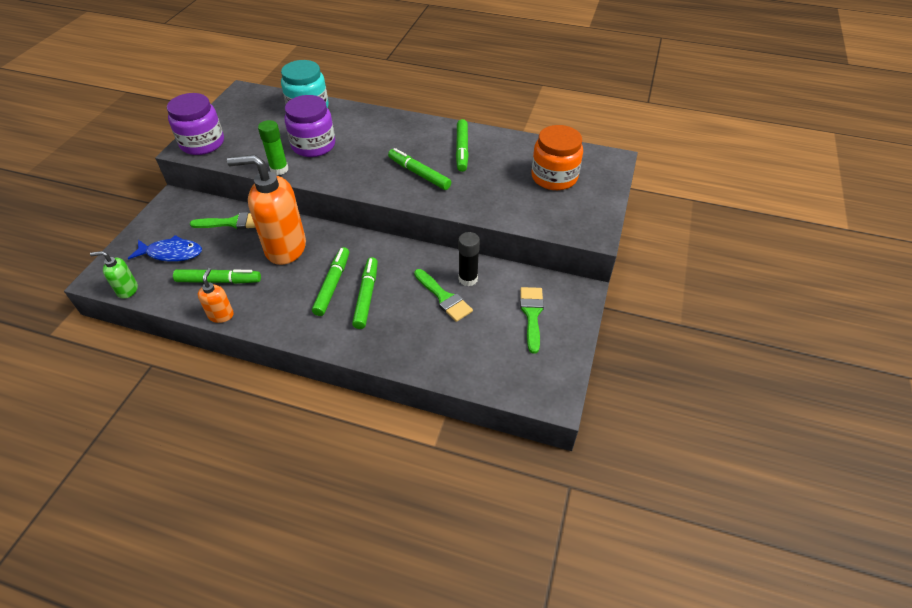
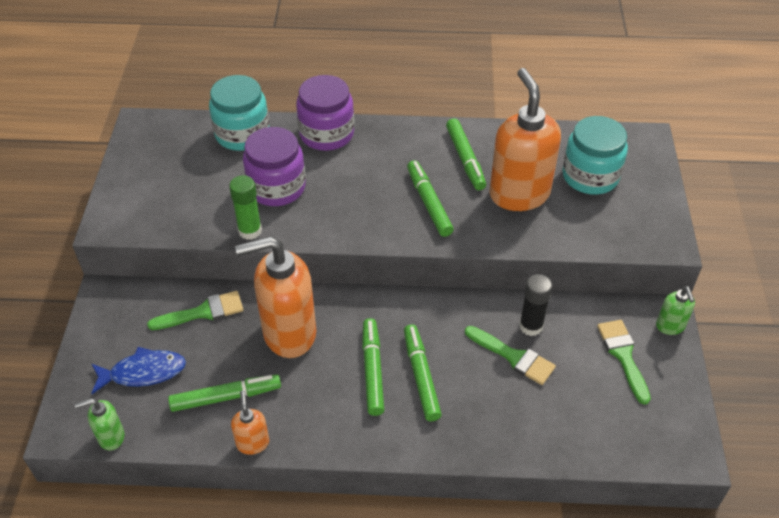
camera: 15 degrees left, 0 degrees up
(202, 143) = (127, 212): purple jar -> purple jar (326, 134)
(419, 174) = (429, 203): green marker -> green marker turned 45 degrees clockwise
(491, 180) = (519, 194): none -> orange soap dispenser
(554, 177) = (590, 176): orange jar -> turquoise jar
(581, 301) = (670, 326): none -> green soap dispenser

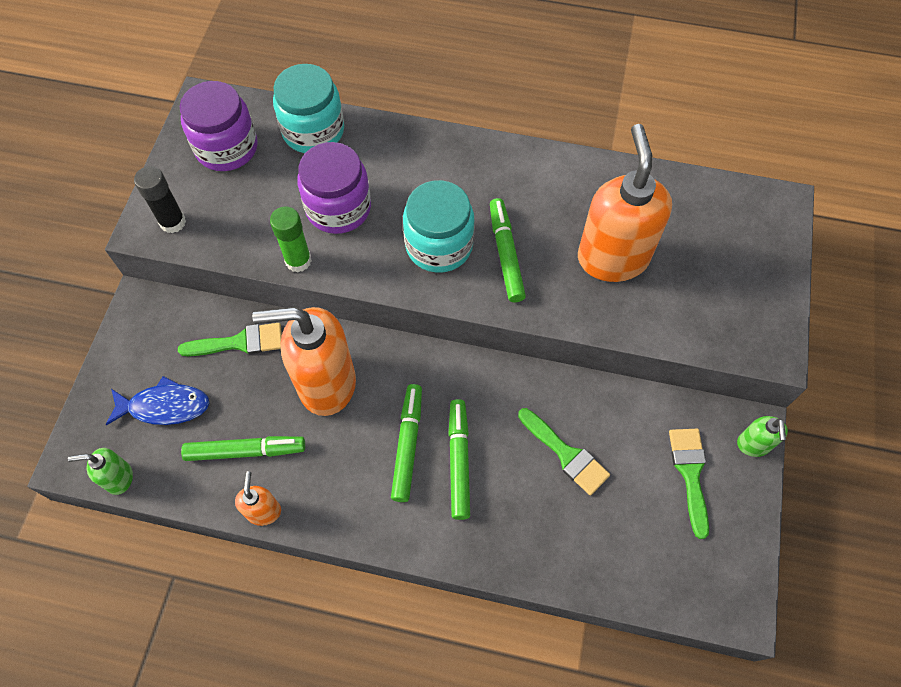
camera: 10 degrees right, 15 degrees up
(326, 134) = (408, 144): purple jar -> purple jar (227, 148)
(465, 159) = (560, 201): green marker -> none
(531, 326) = (594, 418): black glue stick -> black glue stick (173, 222)
(590, 176) = (702, 246): turquoise jar -> turquoise jar (439, 245)

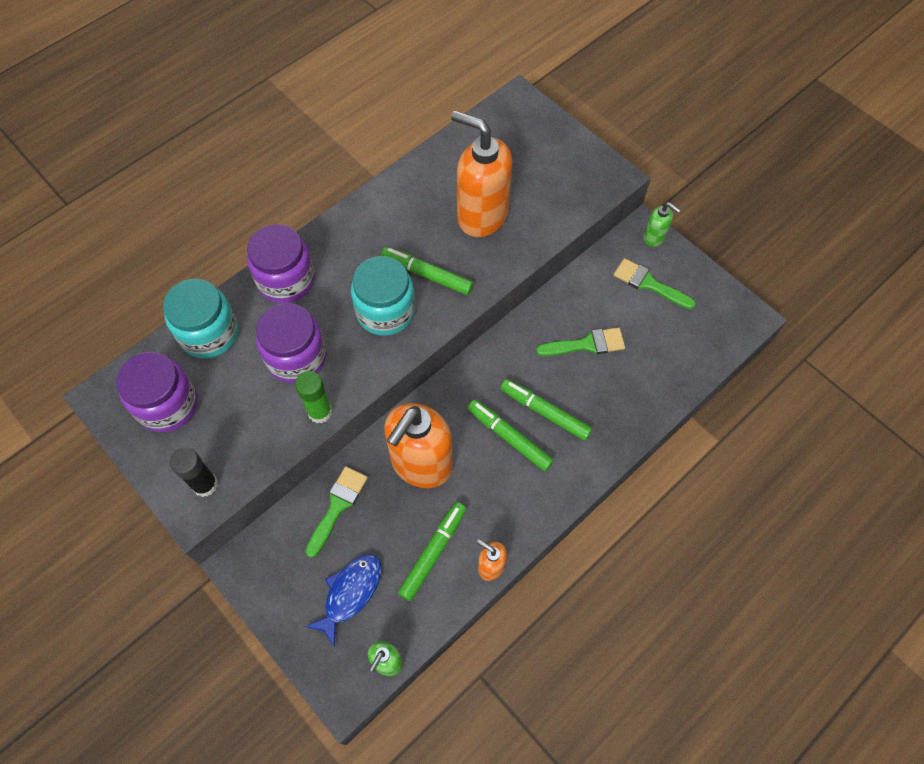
camera: 55 degrees left, 0 degrees up
(409, 150) = (286, 280): none -> purple jar

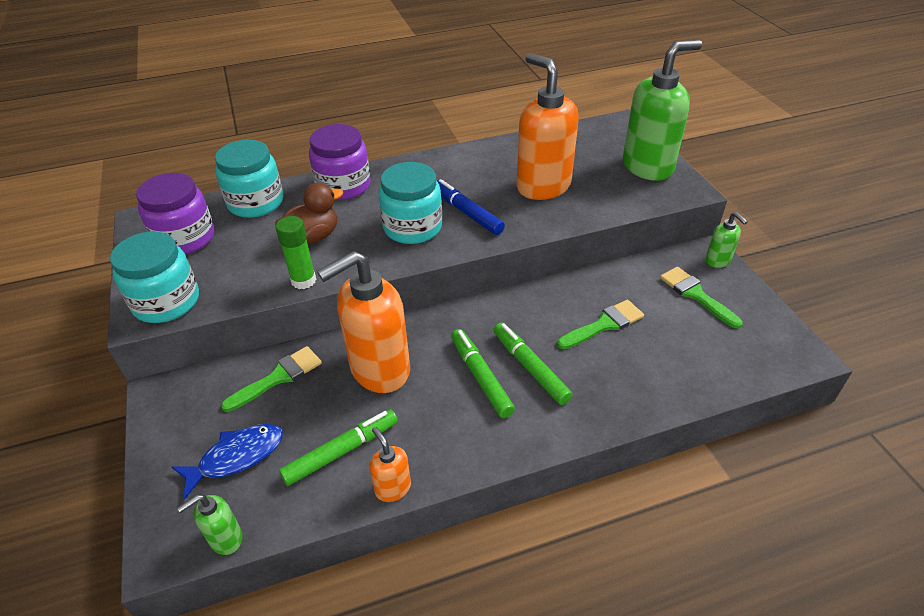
camera: 25 degrees right, 20 degrees down
(205, 484) = (166, 302): black glue stick -> turquoise jar
(296, 357) = (313, 237): purple jar -> brown duck
(427, 275) = (467, 213): green marker -> blue marker
(567, 157) = (648, 167): none -> green soap dispenser
(586, 344) = (604, 324): green brush -> green brush turned 45 degrees counterclockwise

